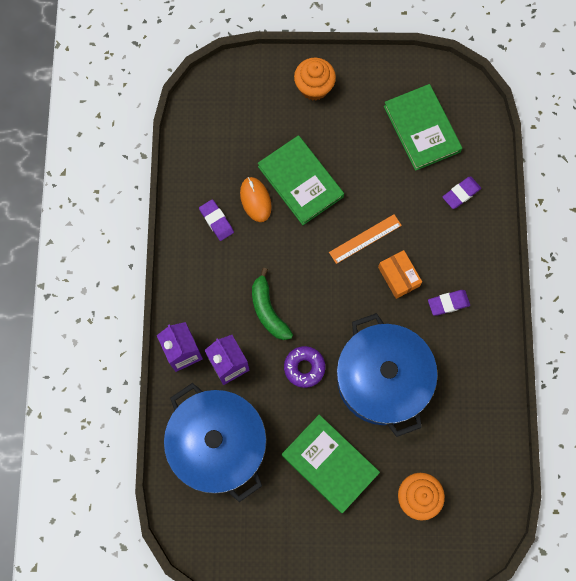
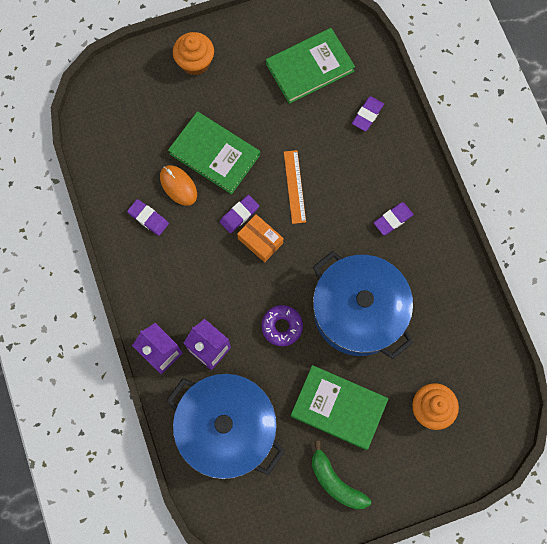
camera: 20 degrees left, 0 degrees up
(268, 310) = (228, 285): green banana -> green banana (335, 481)
(303, 247) = (239, 215): none -> purple eraser
(365, 238) = (294, 186): orange ruler -> orange ruler turned 45 degrees counterclockwise
(398, 276) = (338, 211): orange box -> orange box (260, 241)
(422, 129) = (309, 67): green book -> green book turned 75 degrees counterclockwise

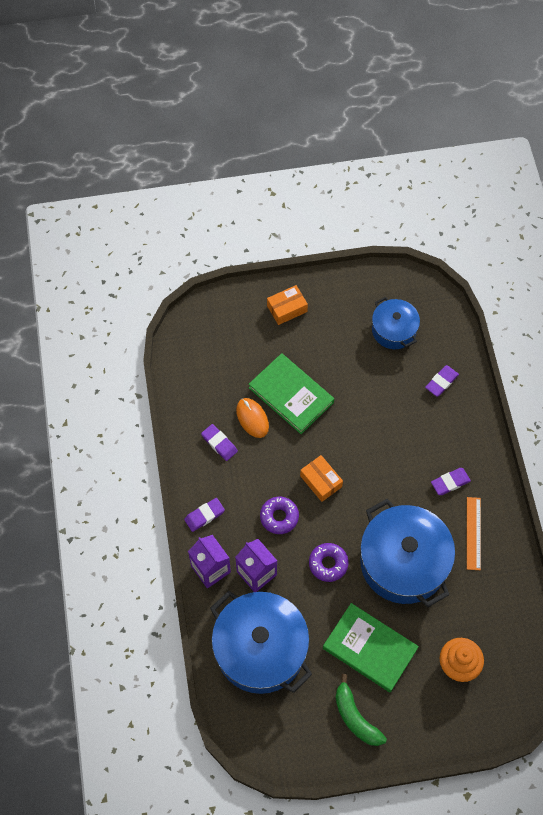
camera: 10 degrees right, 10 degrees down
(195, 62) = (287, 309): orange cupcake -> orange box
(223, 286) = (279, 517): none -> purple donut
(239, 215) = (305, 454): purple eraser -> purple eraser (204, 515)
(294, 186) = (361, 437): orange ruler -> orange ruler (473, 533)
(309, 67) = (393, 330): green book -> blue pot

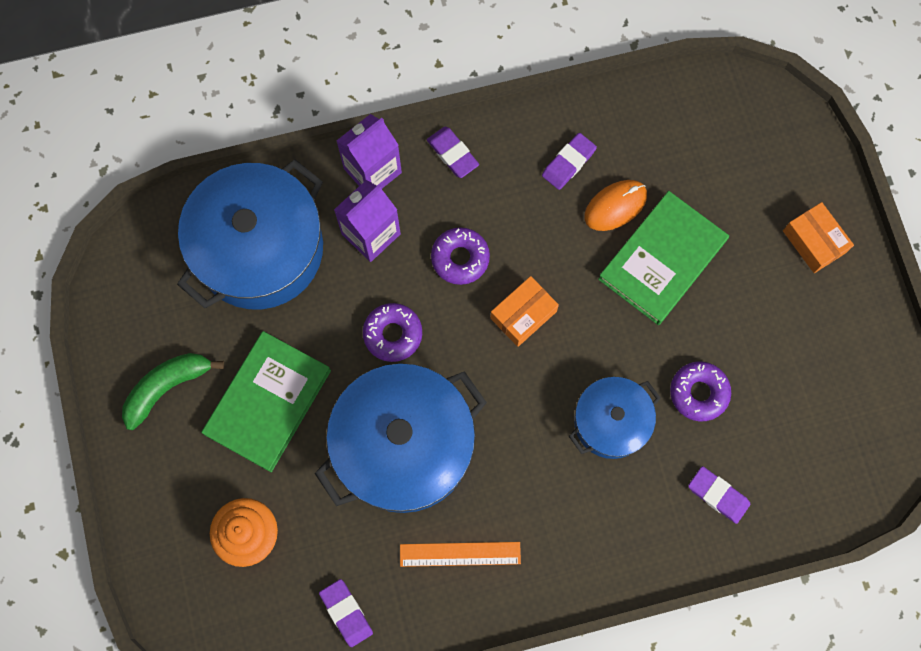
camera: 85 degrees right, 10 degrees up
(378, 385) = (698, 393): none -> purple donut
(393, 330) = (802, 413): blue pot -> blue pot (611, 422)
(450, 482) = (542, 514): purple eraser -> purple eraser (346, 613)

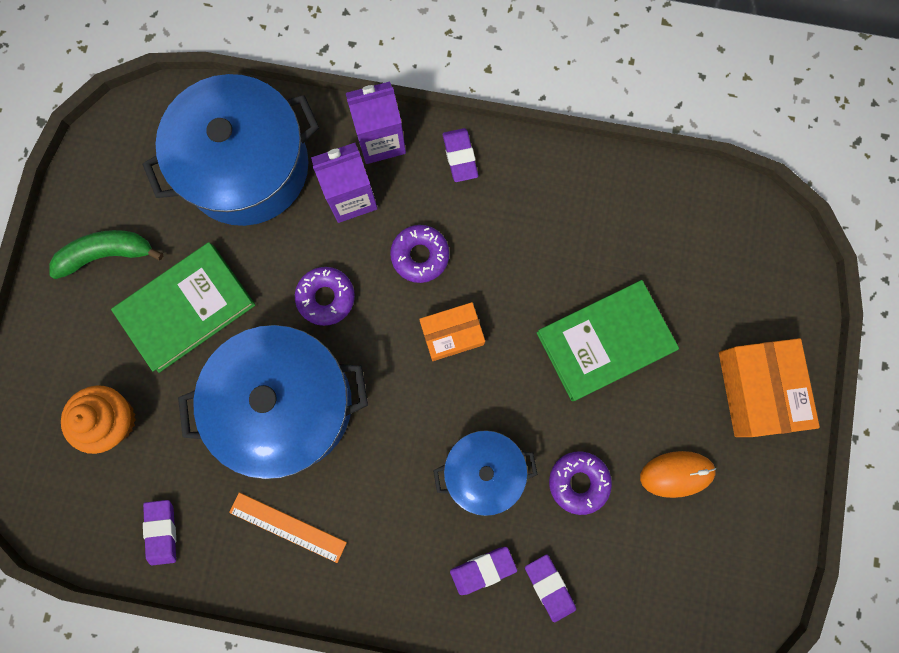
camera: 25 degrees right, 5 degrees up
(568, 163) = (562, 212): purple eraser -> purple eraser (483, 569)
(615, 206) = (585, 271): orange mouse -> orange mouse (676, 474)
(814, 242) = (757, 390): orange box -> orange box, size x1.56

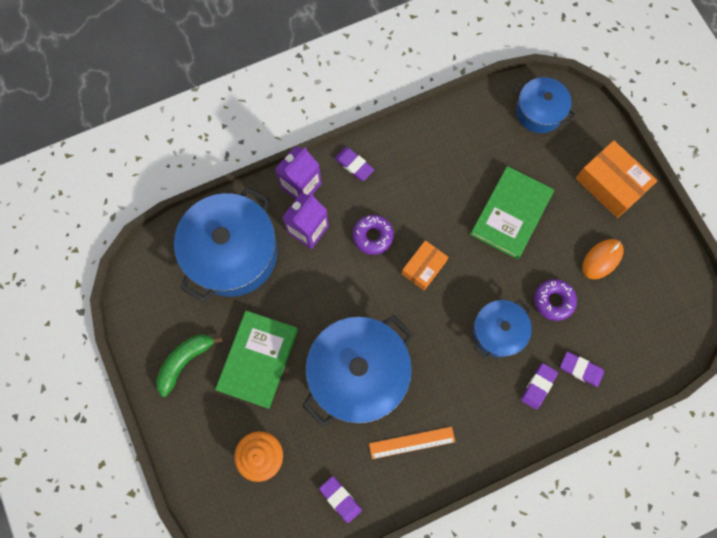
camera: 35 degrees left, 5 degrees down
(326, 297) = (336, 296): purple donut -> none
(734, 240) = (539, 112): none -> blue pot

